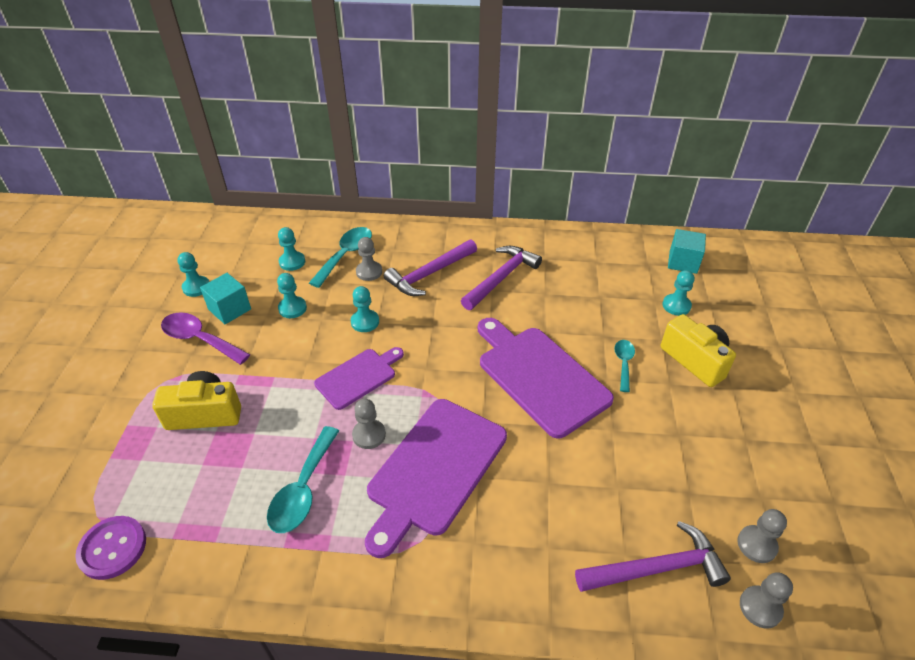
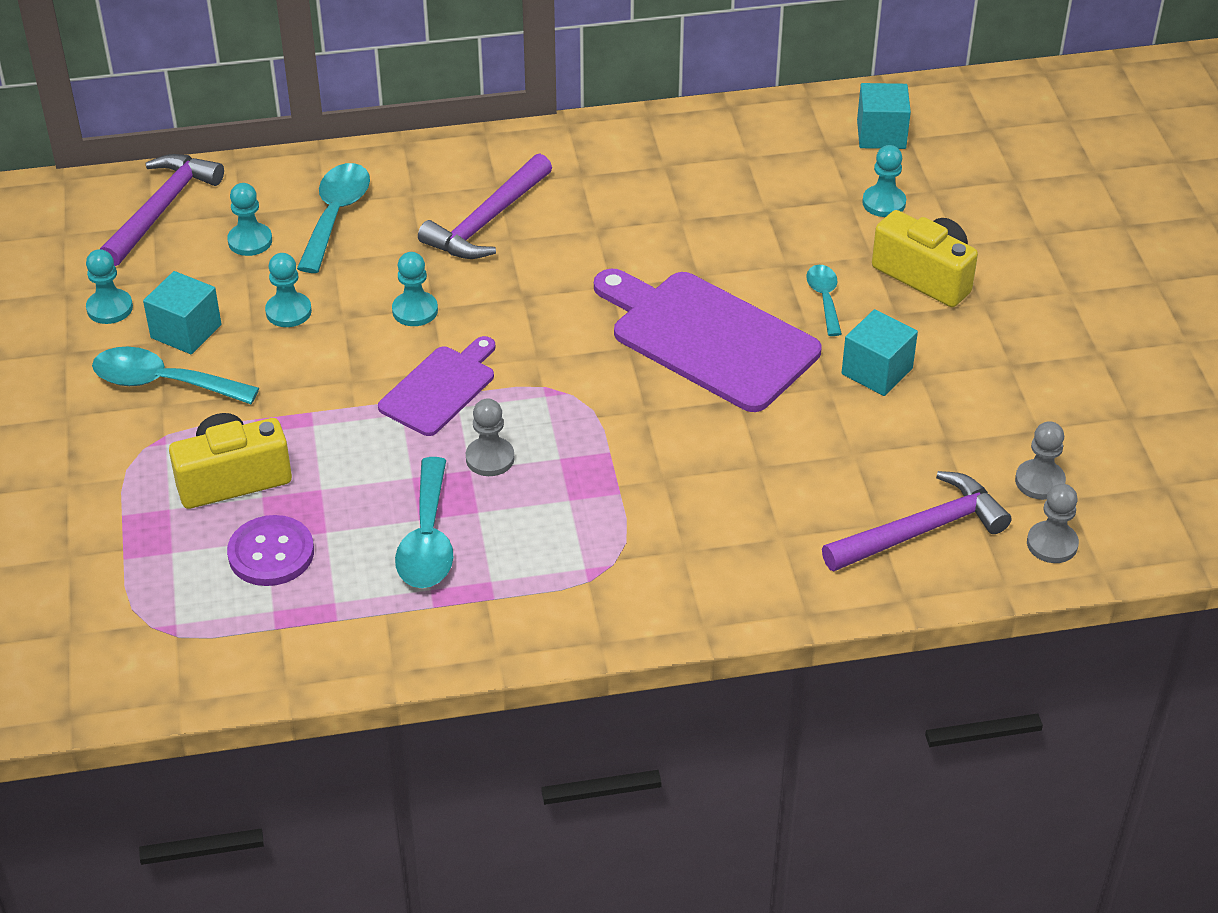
camera: 15 degrees left, 0 degrees up
(112, 548) = (199, 655): purple button -> purple button (271, 553)
(200, 339) = (163, 383): purple spoon -> turquoise spoon
(369, 272) = (387, 234): grey pawn -> none
(434, 469) = (599, 481): purple cutting board -> none
(501, 278) = (605, 207): purple hammer -> purple hammer (162, 209)
(648, 424) = (877, 371): none -> turquoise cube

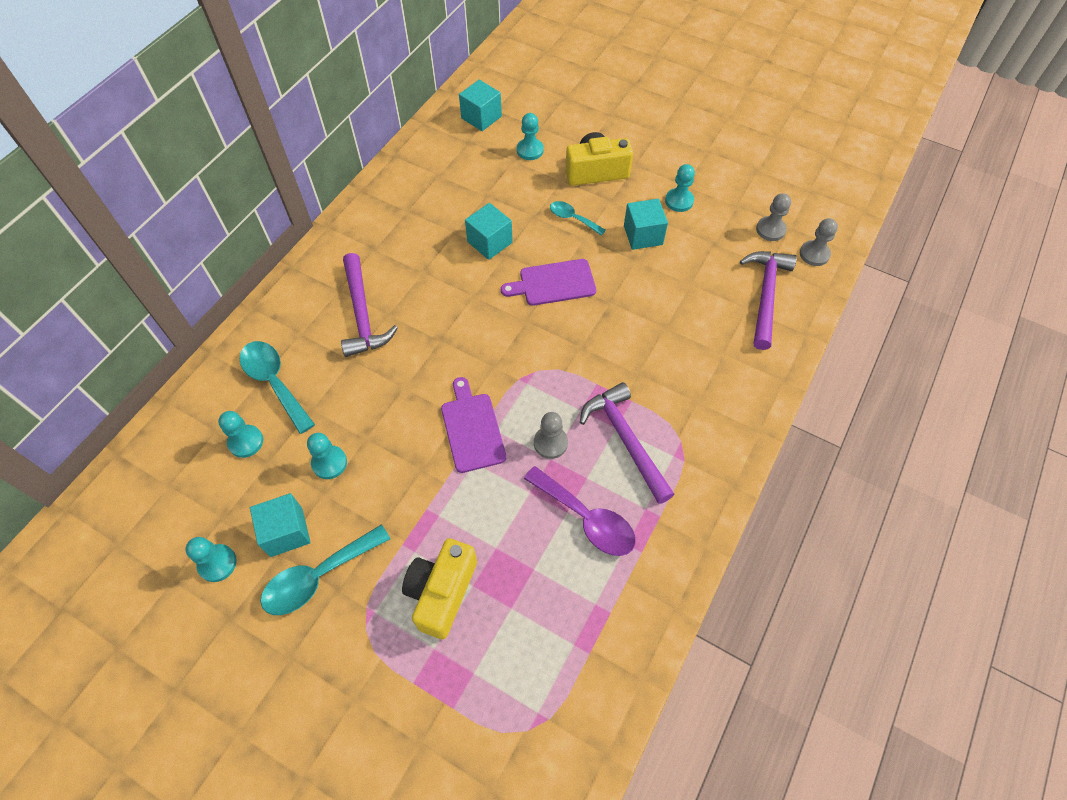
camera: 50 degrees left, 15 degrees up
(162, 209) = (161, 471): purple hammer -> purple hammer (625, 440)
(271, 553) = (525, 613): purple button -> none
(415, 310) = (397, 398): turquoise pawn -> turquoise pawn (679, 201)
(427, 539) = (586, 518): turquoise spoon -> purple spoon
(702, 254) = (489, 242): none -> turquoise cube
(708, 337) = (553, 283): purple cutting board -> purple cutting board, size x0.58

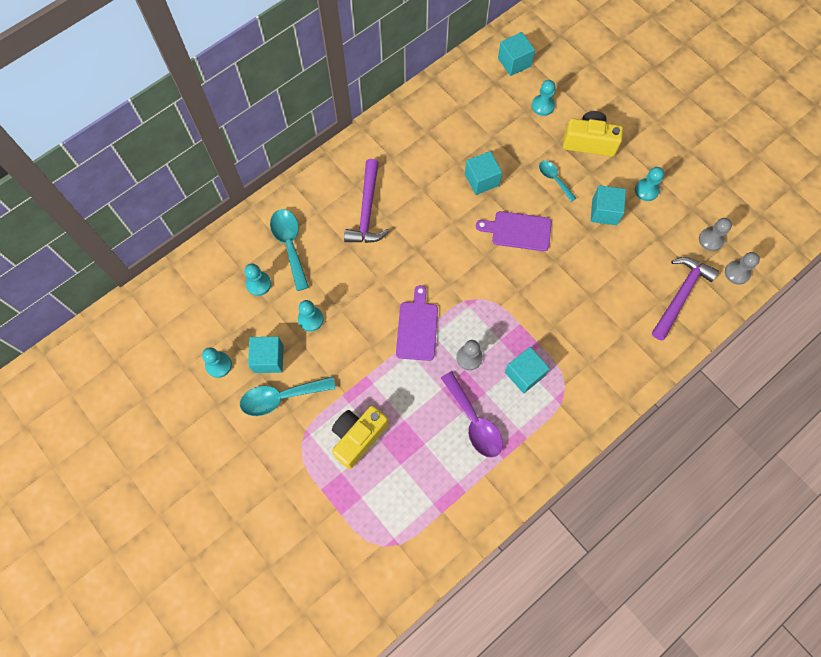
camera: 20 degrees right, 10 degrees up
(625, 440) = (524, 374): purple hammer -> turquoise cube

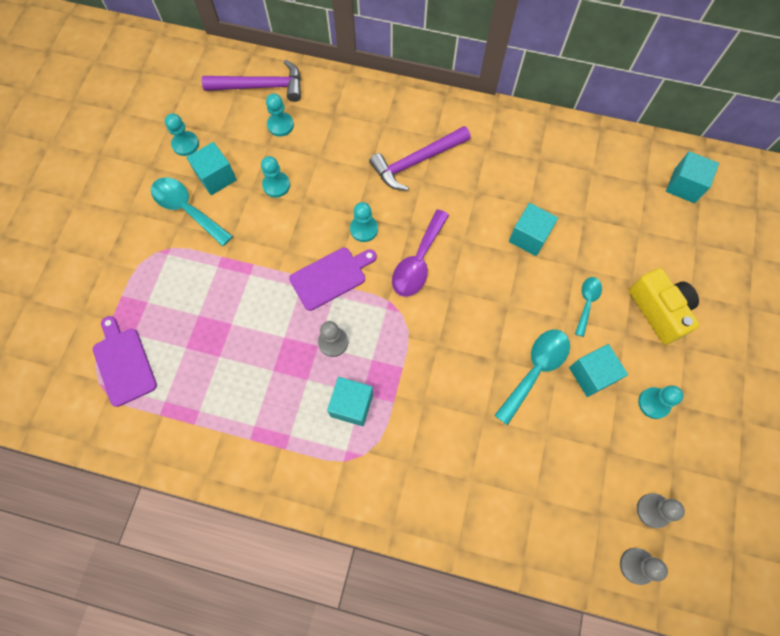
camera: 55 degrees right, 0 degrees up
(290, 245) = (335, 124): turquoise spoon -> turquoise spoon (535, 370)
(358, 437) = (189, 295): yellow camera -> none
(474, 421) = (270, 388): purple spoon -> purple spoon (418, 261)
(518, 231) = (501, 304): purple cutting board -> purple cutting board (123, 363)
(543, 106) = (660, 241): turquoise pawn -> turquoise pawn (364, 229)
(680, 295) = (559, 515): purple hammer -> purple hammer (261, 87)

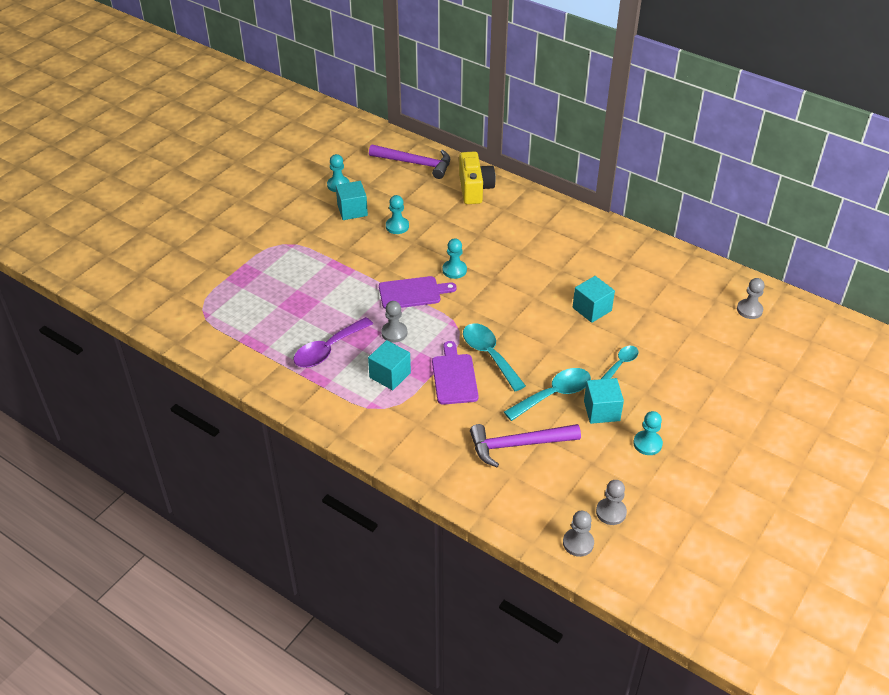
camera: 20 degrees right, 25 degrees down
(123, 363) = (226, 303): purple cutting board -> purple cutting board (454, 376)
(187, 209) = (320, 224): turquoise spoon -> turquoise spoon (489, 355)
(280, 125) = (419, 190): turquoise pawn -> none
(416, 162) = (519, 239): purple hammer -> purple hammer (518, 445)
(418, 261) = (489, 301): purple spoon -> purple spoon (328, 350)
(658, 311) = (683, 385): yellow camera -> yellow camera (474, 189)
(684, 186) = (749, 310): turquoise cube -> grey pawn

